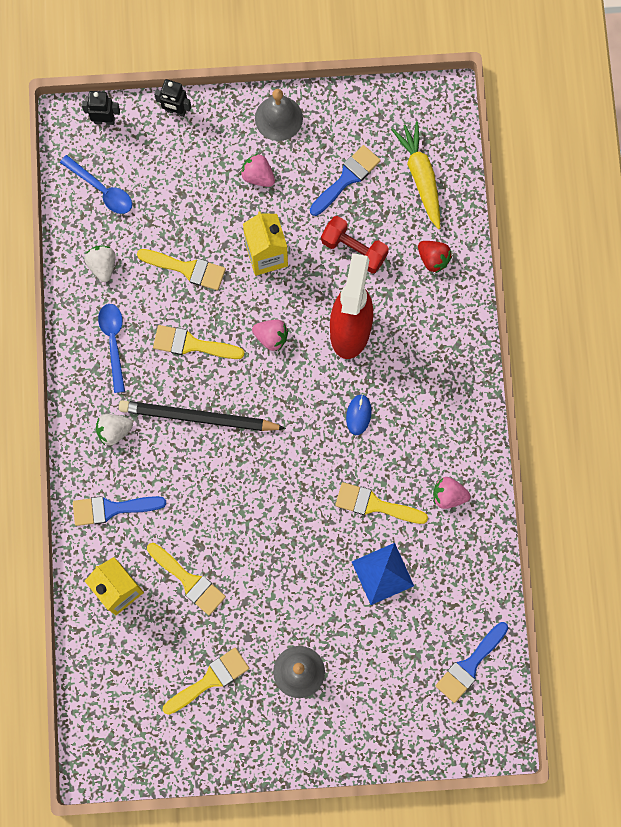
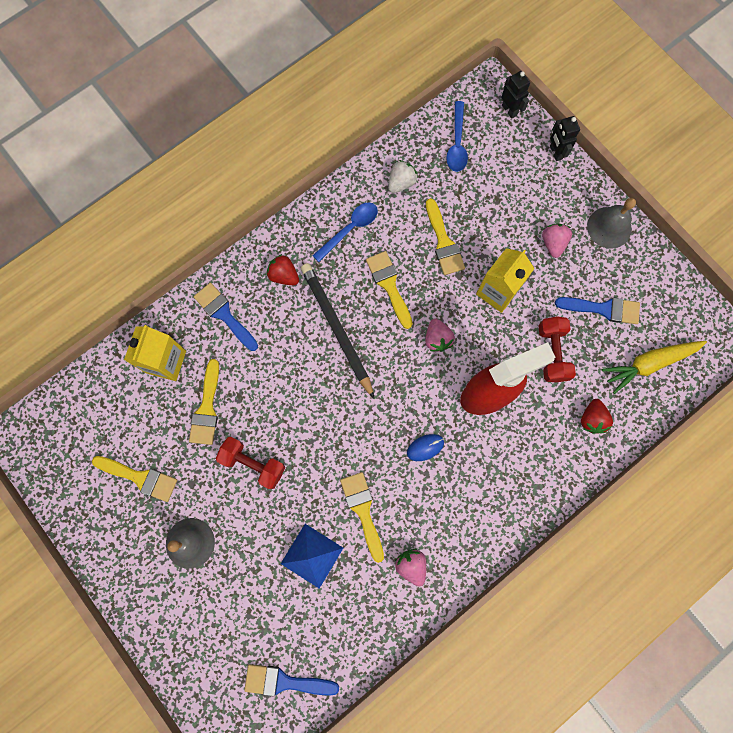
camera: 55 degrees right, 0 degrees up
(114, 431) = (284, 275): white strawberry -> red strawberry
(268, 572) = (253, 464): none -> red dumbbell
(421, 177) = (649, 363): yellow carrot -> yellow carrot turned 150 degrees counterclockwise

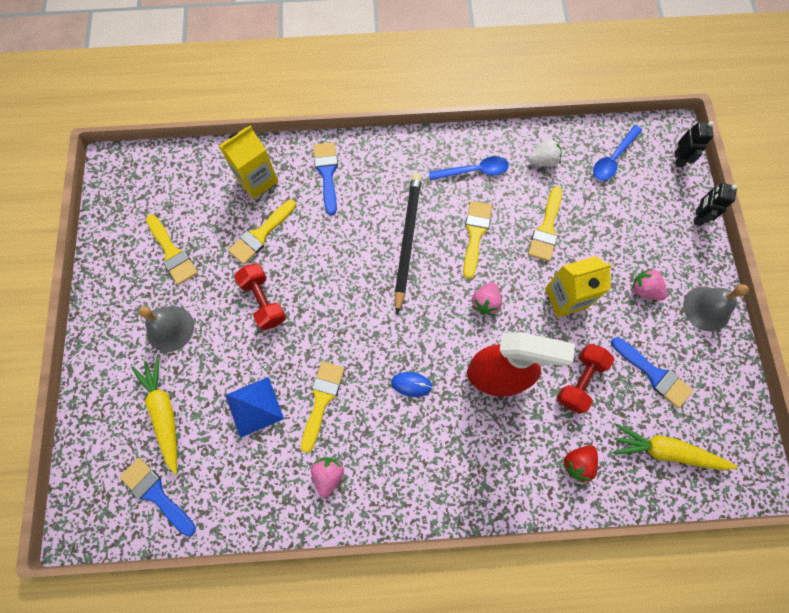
camera: 35 degrees right, 5 degrees down
(241, 615) = (164, 413): none -> yellow carrot
(284, 275) = (395, 173): red strawberry -> none
(553, 243) = (644, 290): pink strawberry -> pink strawberry turned 90 degrees counterclockwise

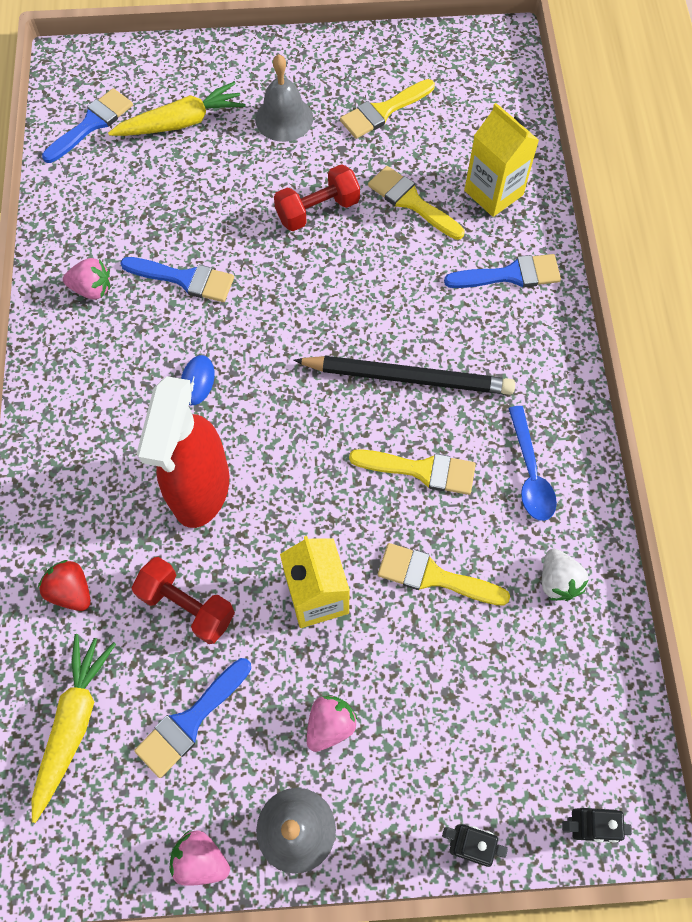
camera: 90 degrees right, 5 degrees down
(254, 406) = (182, 209): blue pyramid -> none
(322, 400) = (185, 279): yellow brush -> blue brush
(485, 303) = (311, 479): pink strawberry -> pink strawberry (201, 859)
(613, 159) = (573, 701): blue spoon -> none

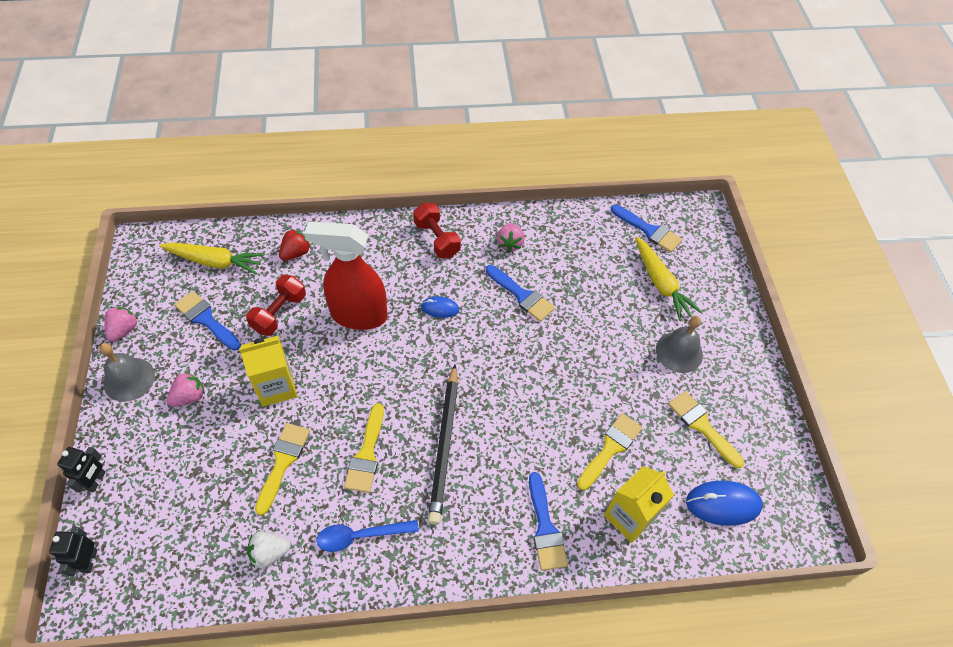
camera: 85 degrees right, 10 degrees down
(185, 279) = (522, 295): blue brush -> blue brush turned 60 degrees counterclockwise
(317, 210) = (592, 378): red dumbbell -> red dumbbell (437, 239)
(330, 725) = (189, 397): pink strawberry -> pink strawberry turned 75 degrees counterclockwise
(476, 107) = (723, 504): none -> blue mouse

